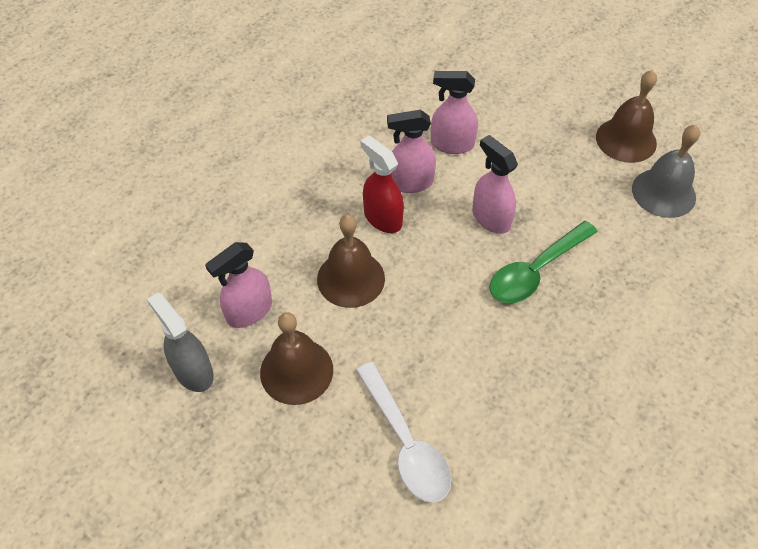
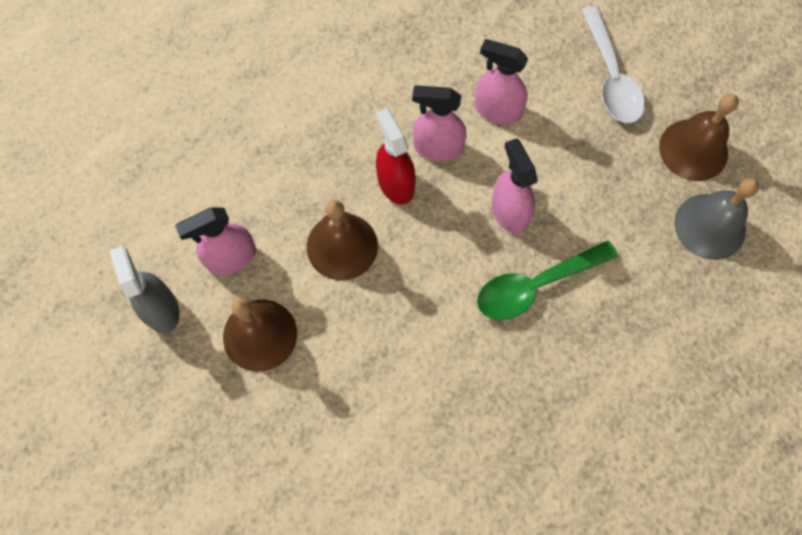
camera: 15 degrees right, 15 degrees up
(406, 443) = (343, 439): white spoon -> white spoon (611, 77)

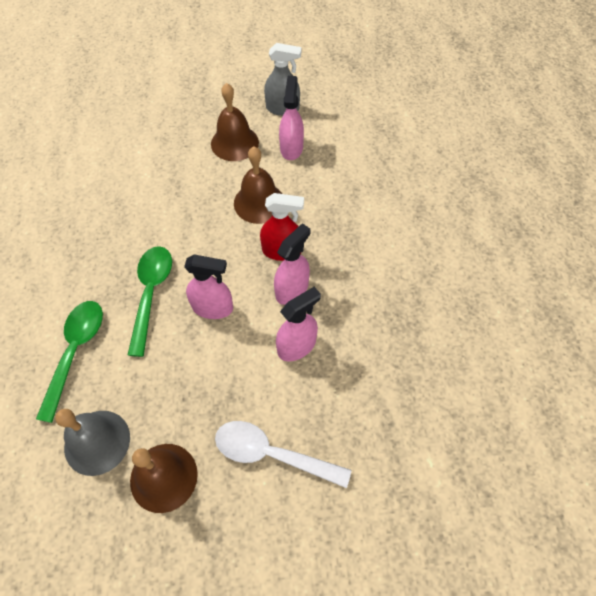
camera: 120 degrees right, 10 degrees down
(649, 314) = (75, 352): none -> green spoon

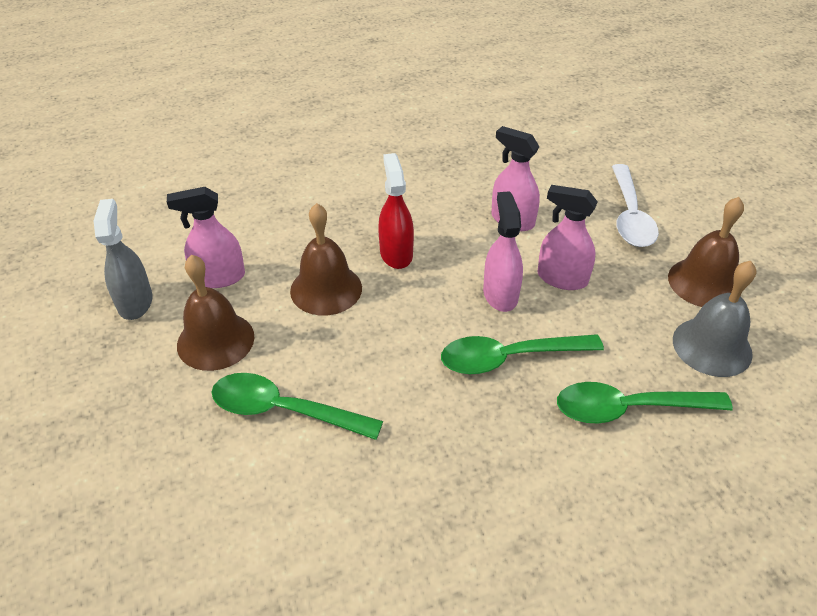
camera: 105 degrees left, 15 degrees down
(166, 168) = (284, 410): none -> green spoon
(292, 289) = (446, 236): pink spray bottle -> pink spray bottle (562, 278)

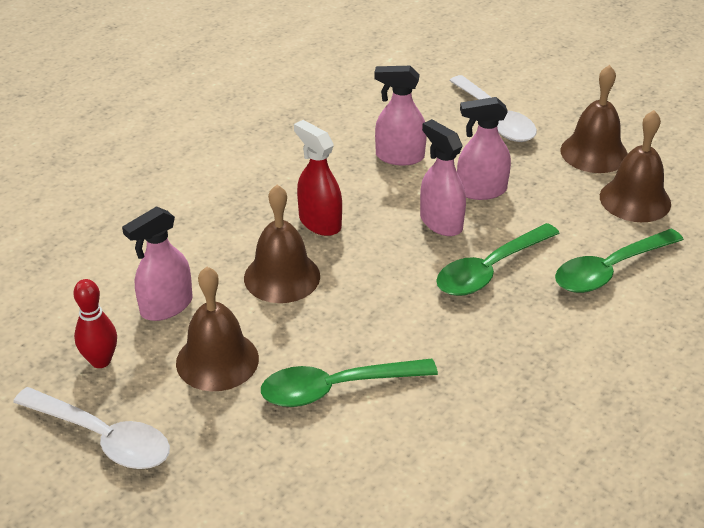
camera: 30 degrees left, 5 degrees down
(80, 368) = (103, 438): none -> white spoon
(135, 302) = (100, 361): grey spray bottle -> red bowling pin
(712, 346) = (635, 200): grey bell -> brown bell

